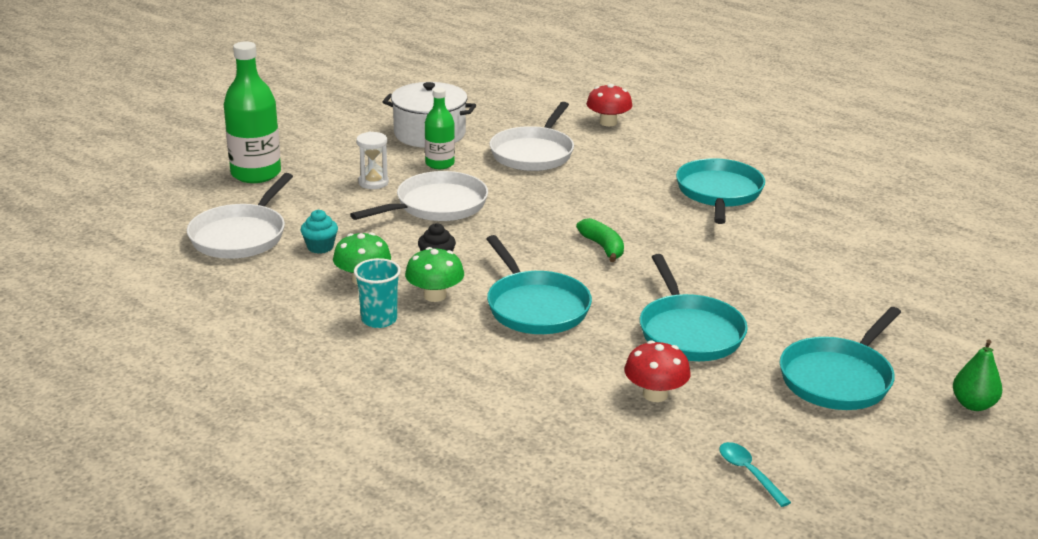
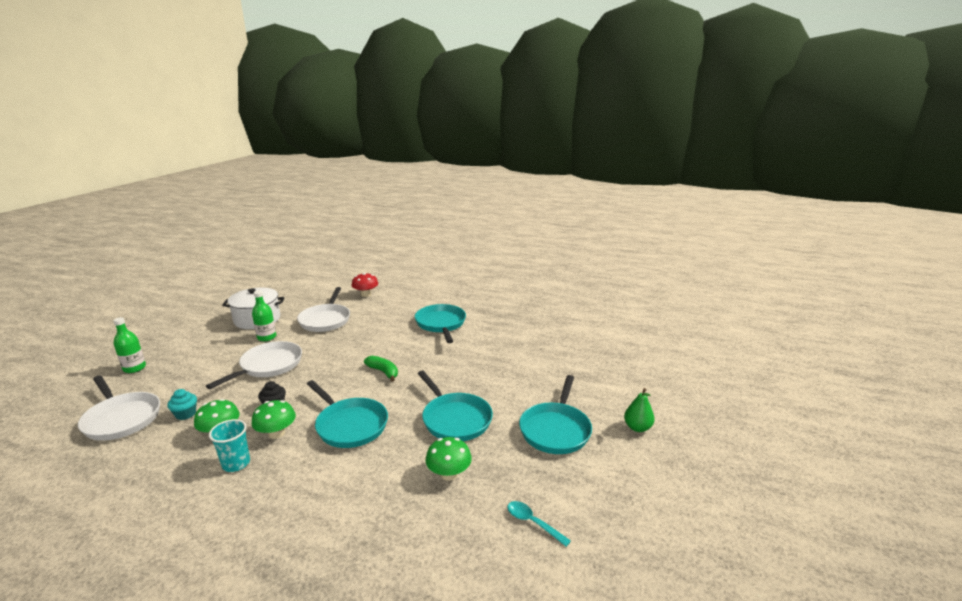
camera: 20 degrees left, 5 degrees down
(241, 236) = (121, 418): white pan -> white pan turned 45 degrees counterclockwise
(256, 173) = (134, 368): green bottle -> green bottle, size x0.60
(373, 182) = (222, 358): white hourglass -> none
(655, 394) = (449, 474): red mushroom -> green mushroom

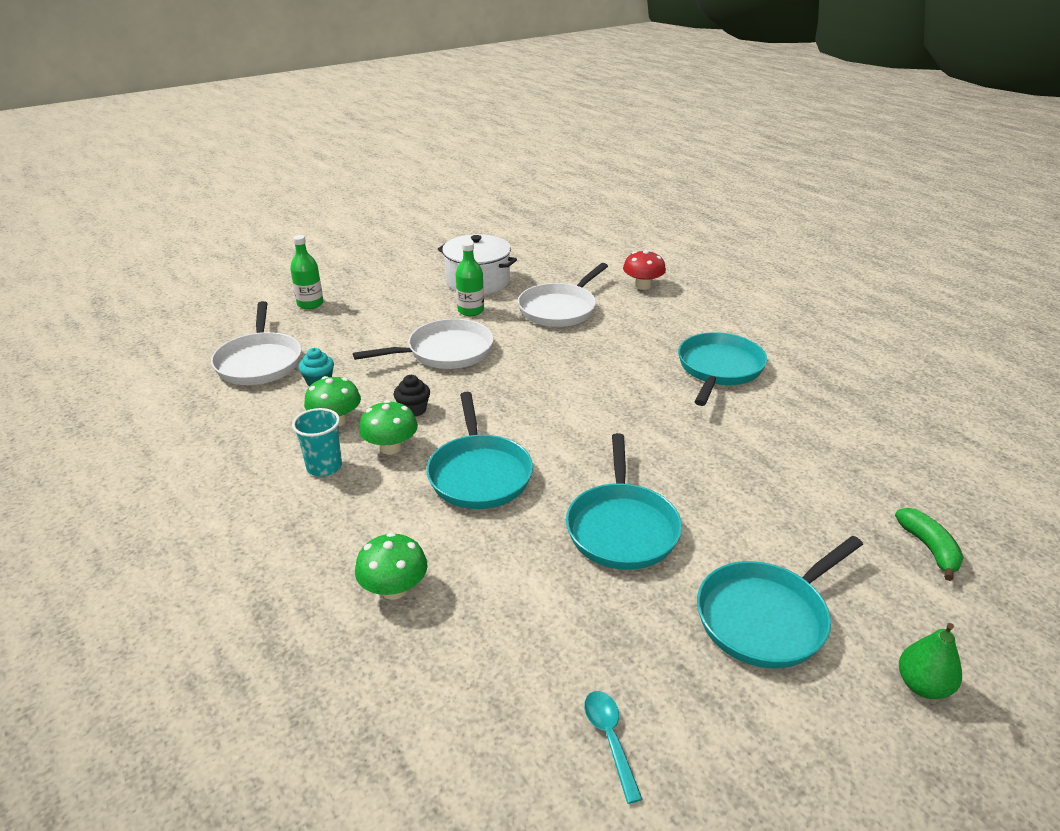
camera: 35 degrees right, 10 degrees up
(383, 372) = (578, 414): green banana -> green banana (929, 548)
(449, 474) = (550, 604): green mushroom -> green mushroom (394, 589)

